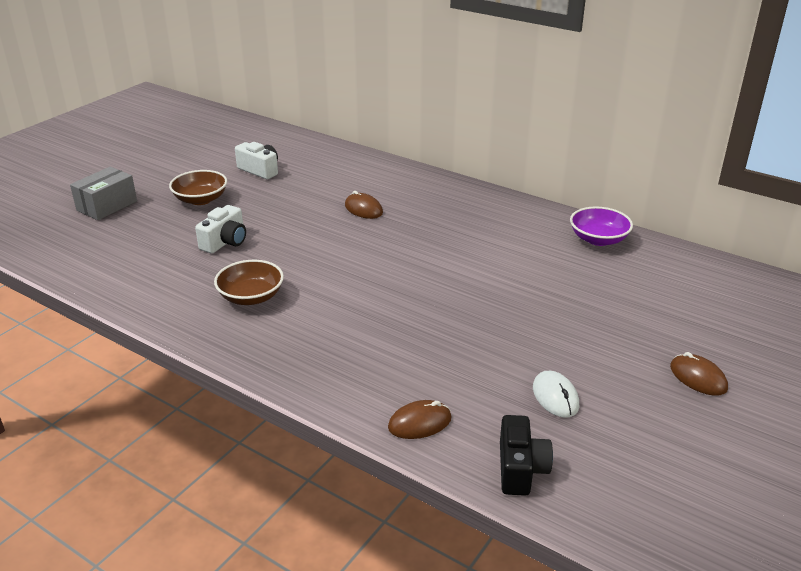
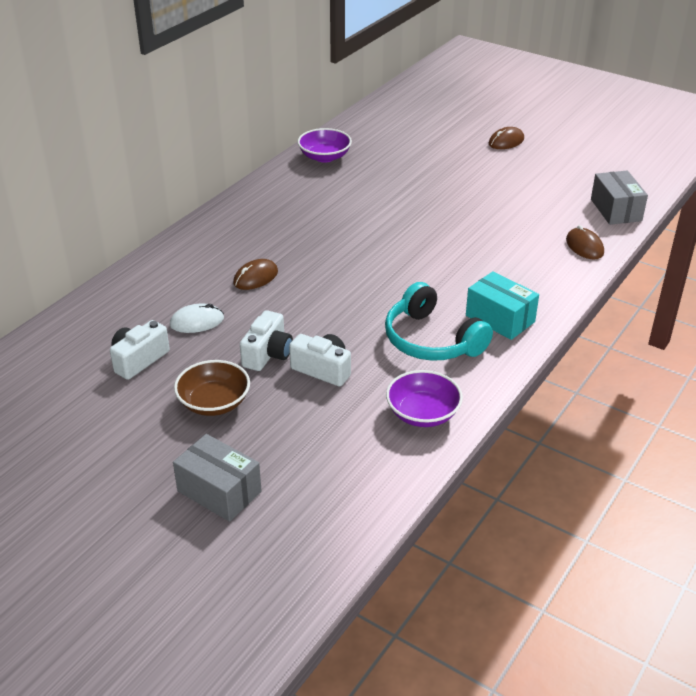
camera: 90 degrees left, 5 degrees up
(149, 288) = (423, 413): none -> purple bowl
(251, 297) = (431, 340): brown bowl -> turquoise headphones
(253, 218) = (268, 354): none -> white camera
(277, 341) = (500, 318): none -> turquoise box
(520, 469) = (616, 210): black camera -> grey box
(555, 397) = (540, 192): white mouse -> white mouse (197, 322)

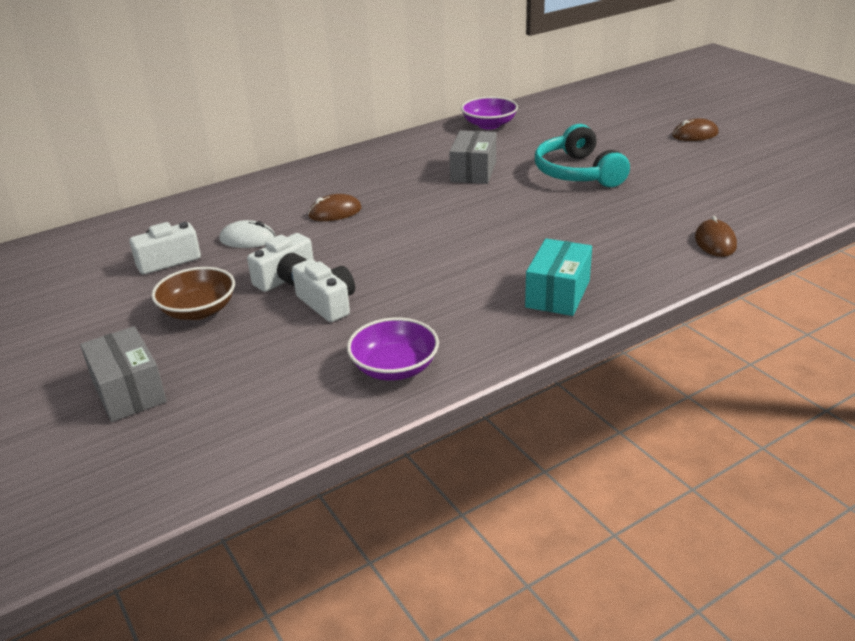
camera: 25 degrees right, 5 degrees down
(431, 340) = (464, 299): turquoise headphones -> turquoise headphones (577, 173)
(500, 318) = (558, 294): turquoise box -> turquoise box turned 45 degrees clockwise
(616, 210) = (782, 213): grey box -> grey box (473, 171)

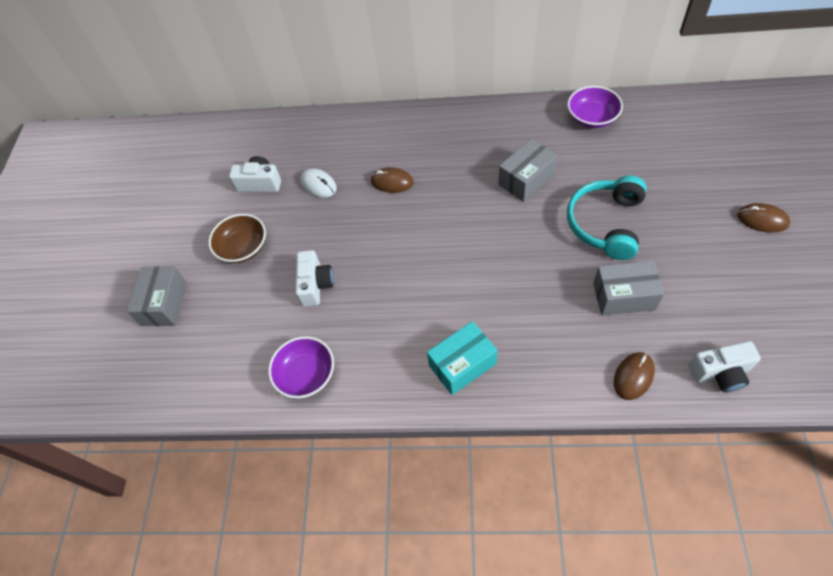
camera: 40 degrees right, 25 degrees up
(287, 279) = (311, 243): white camera -> white camera (720, 372)
(646, 204) = (623, 296): none -> grey box

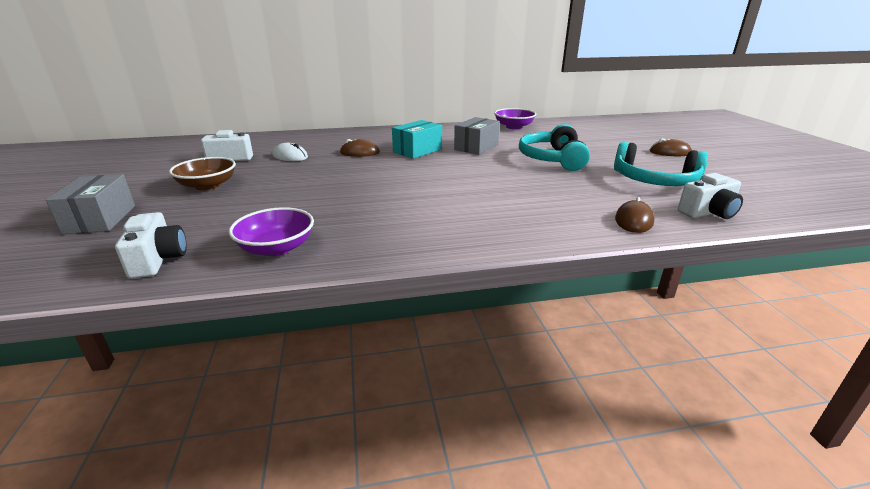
camera: 20 degrees left, 30 degrees down
(315, 285) = (288, 198): white camera -> white camera (158, 259)
(462, 364) = (459, 228): turquoise box -> turquoise box (417, 151)
(623, 296) = (591, 185): grey box -> none
(700, 294) = (654, 181): none -> turquoise headphones

